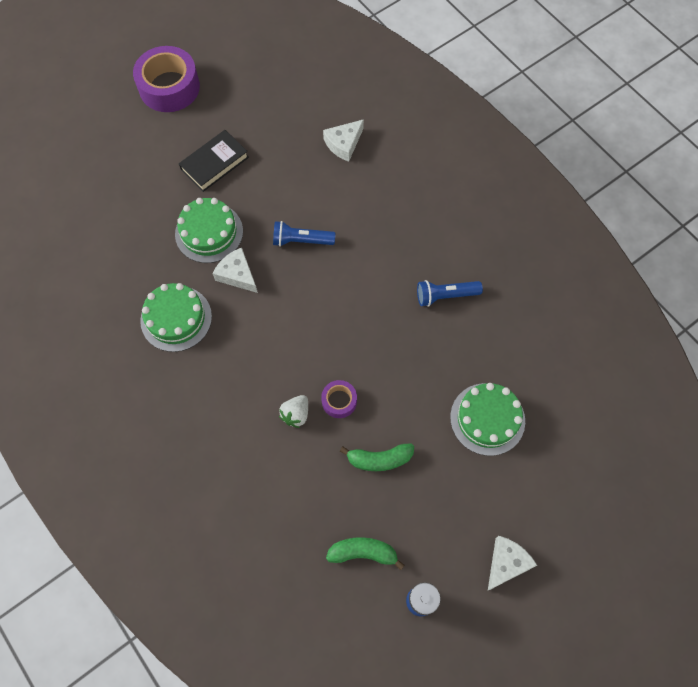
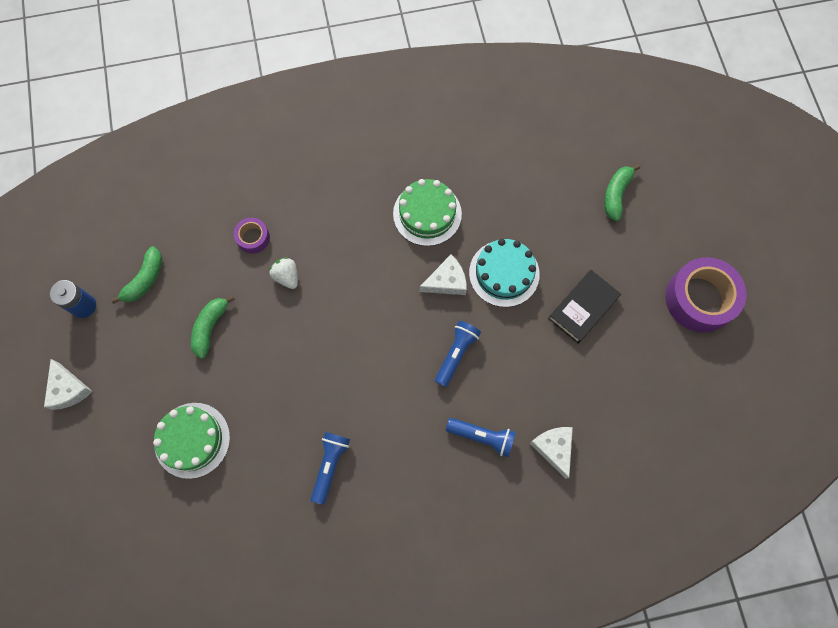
camera: 115 degrees right, 5 degrees up
(93, 174) = (616, 194): none -> green banana
(209, 232) = (504, 273): green cake -> turquoise cake
(214, 163) = (583, 308): black book -> black book turned 60 degrees clockwise
(339, 401) = (279, 317): purple tape -> purple tape (253, 238)
(361, 195) = (482, 437): none -> blue flashlight

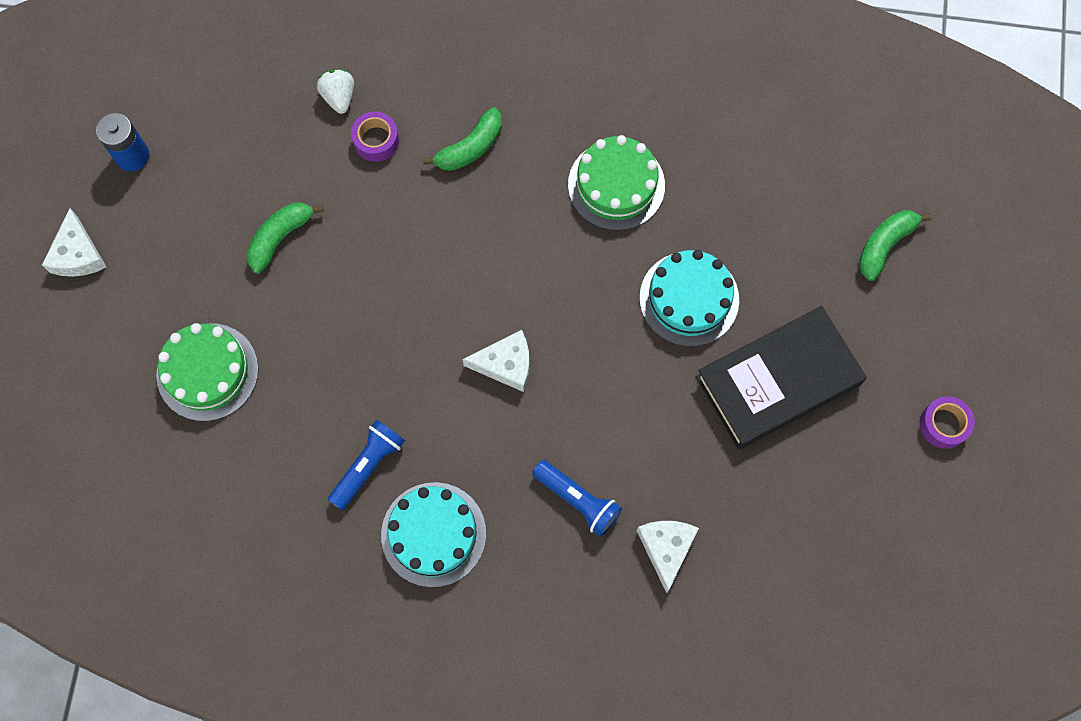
camera: 20 degrees right, 0 degrees up
(145, 280) = (219, 148): green banana -> green banana (470, 148)
(287, 276) = (401, 205): white strawberry -> white strawberry (339, 97)
(393, 497) = (433, 534): none -> turquoise cake
(446, 281) = (608, 283): white cheese -> white cheese (506, 364)
(456, 354) = (584, 382): blue flashlight -> none
(583, 308) = (778, 381): black book -> black book, size x1.54
(699, 299) = (943, 424): purple tape -> purple tape, size x0.49

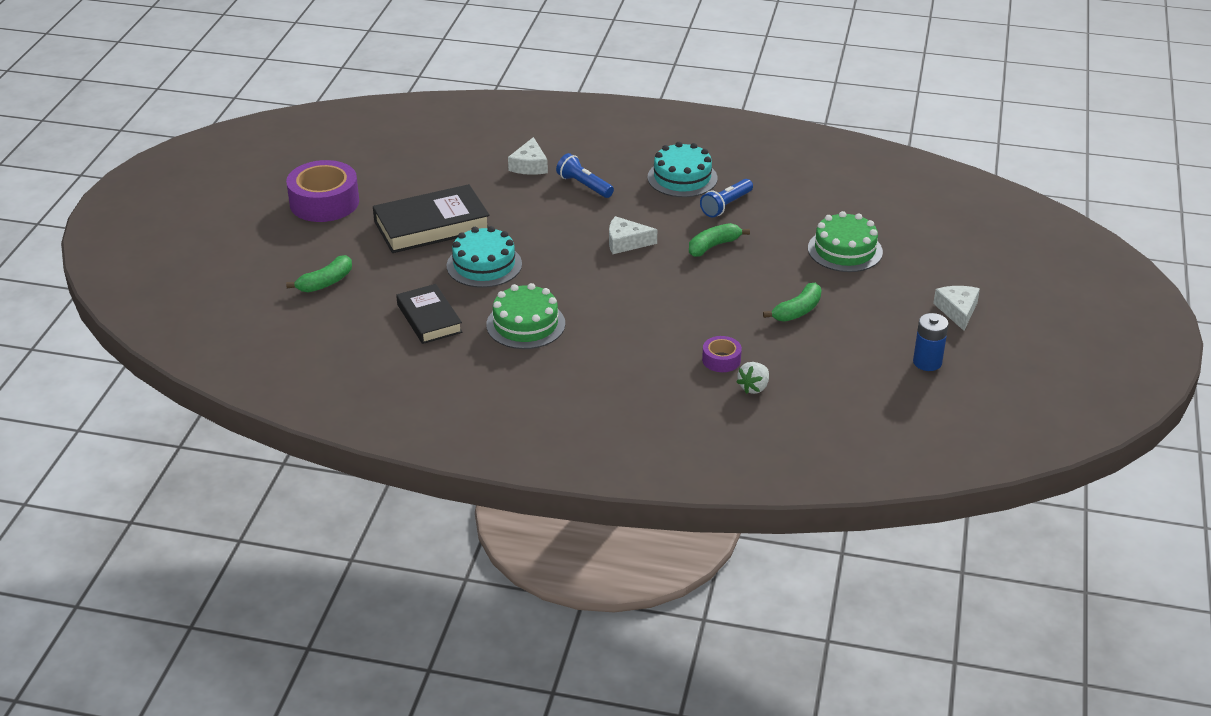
camera: 175 degrees left, 35 degrees down
(339, 97) = (754, 387): white strawberry -> white strawberry turned 45 degrees clockwise
(470, 148) = (642, 351): green banana -> green banana (713, 246)
(736, 186) = (429, 318): none -> black book
(943, 424) = (324, 202): purple tape -> purple tape, size x2.03

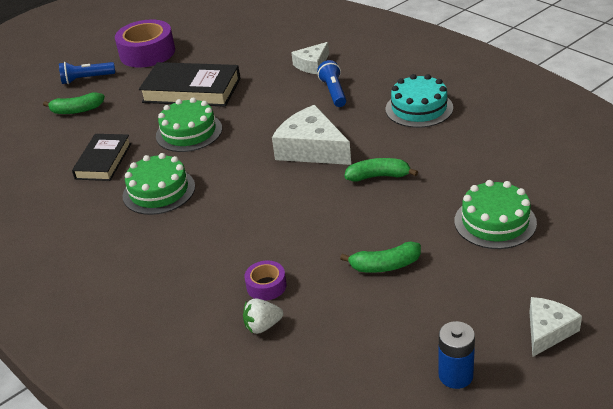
camera: 40 degrees right, 0 degrees up
(484, 265) = (189, 132): turquoise cake -> green cake
(626, 242) = (311, 149): white cheese -> white cheese, size x1.68
(726, 205) = (430, 144): blue flashlight -> blue flashlight (86, 79)

